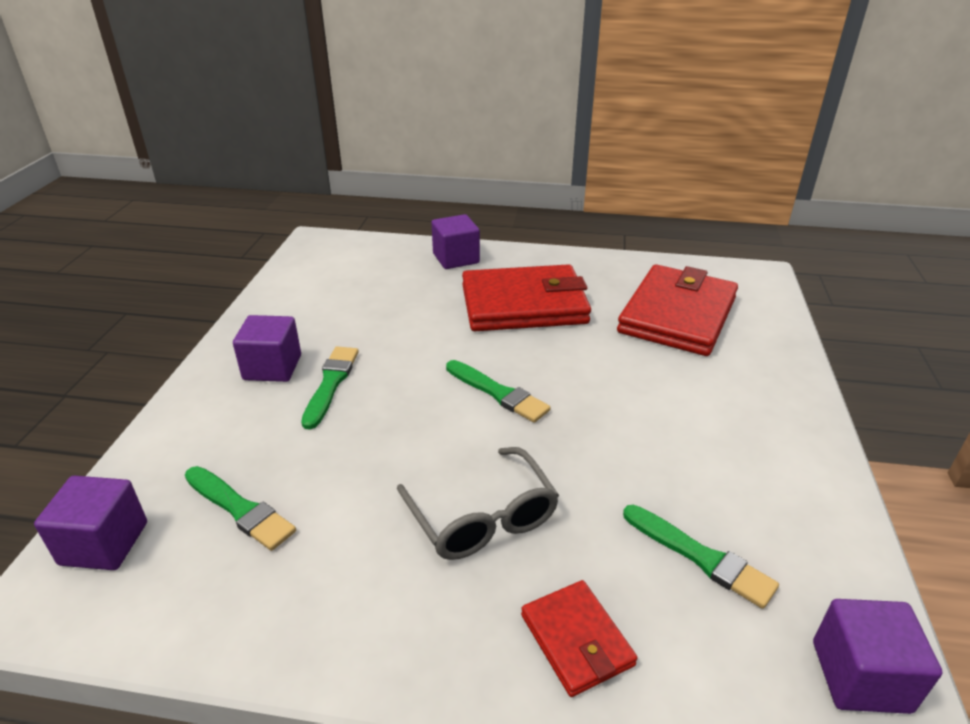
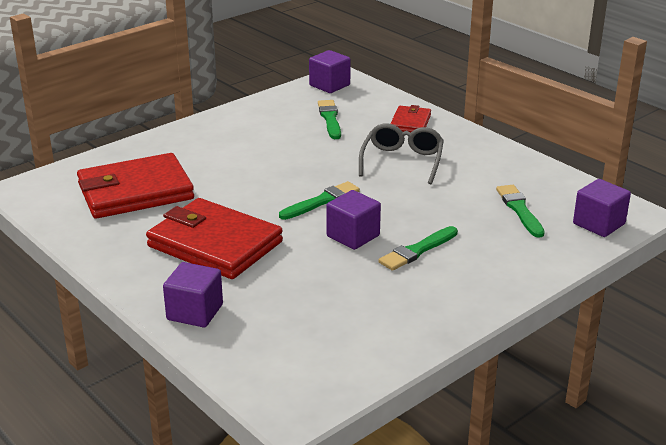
camera: 140 degrees left, 5 degrees down
(272, 367) = (448, 280): purple cube -> purple cube (353, 236)
(497, 393) = (321, 201): green brush -> green brush turned 60 degrees clockwise

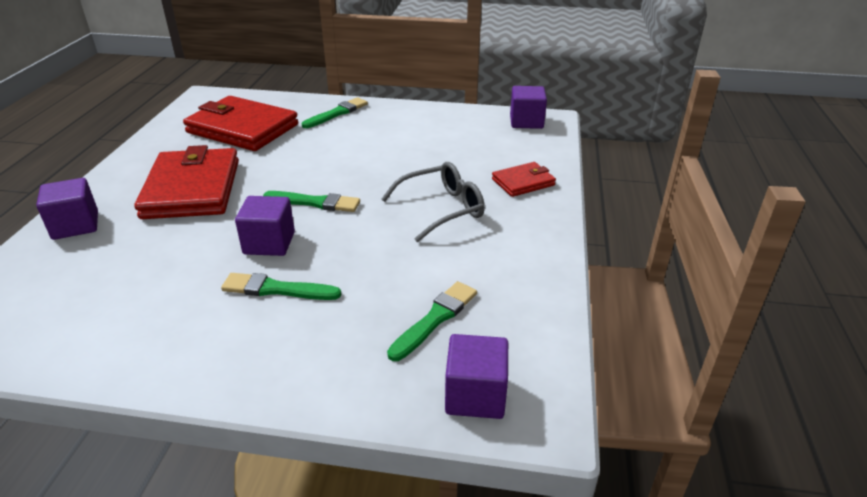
camera: 50 degrees right, 5 degrees up
(330, 119) = (467, 146): green brush -> green brush (336, 113)

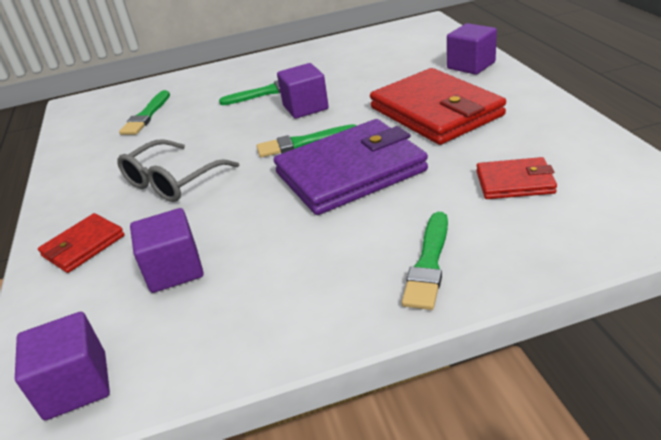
camera: 160 degrees right, 0 degrees up
(242, 129) = (514, 182): red wallet -> red wallet, size x0.50
(313, 167) = (350, 172): none -> purple wallet
(475, 395) = (112, 99): purple cube -> purple cube (174, 270)

